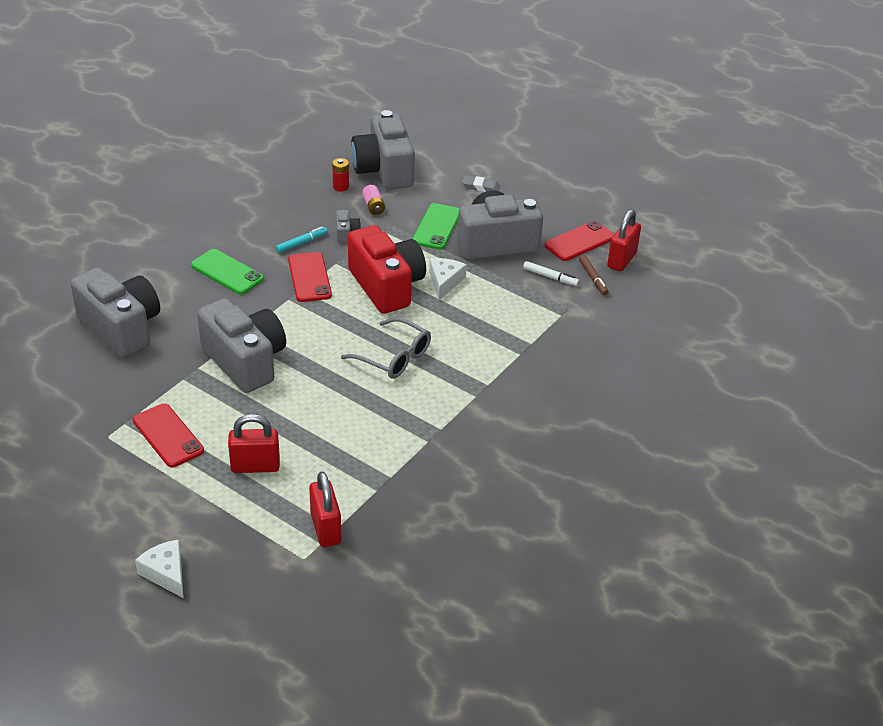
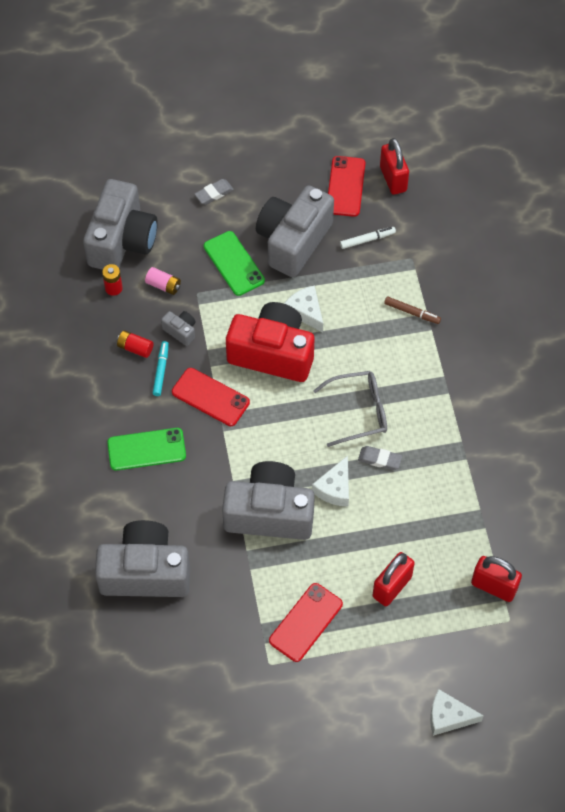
camera: 45 degrees left, 20 degrees up
(168, 435) = (306, 622): red phone -> red phone turned 60 degrees counterclockwise
(305, 222) = (135, 348): none -> red battery
(309, 383) = (335, 488): none -> white cheese
(365, 392) = (379, 459): none -> grey eraser
(384, 170) = (122, 240): grey camera -> grey camera turned 105 degrees counterclockwise
(593, 278) = (395, 214): brown marker -> brown marker (412, 312)

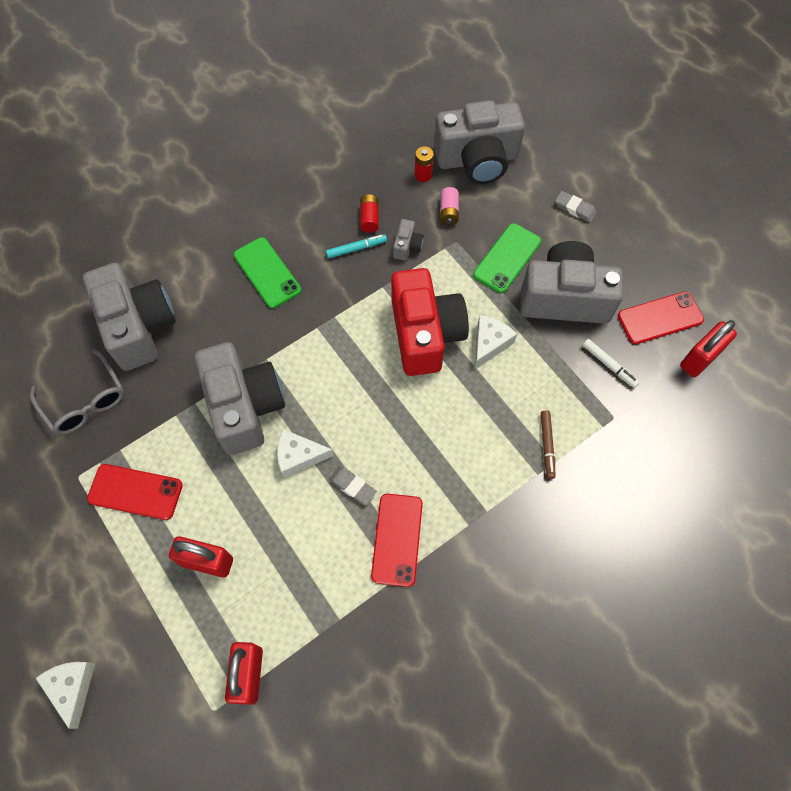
camera: 65 degrees right, 5 degrees up
(210, 397) = (348, 301): red phone -> red phone (397, 539)
(358, 412) = (399, 442): grey glasses -> grey glasses (85, 401)
(379, 459) = (352, 486): grey eraser -> grey eraser turned 45 degrees counterclockwise

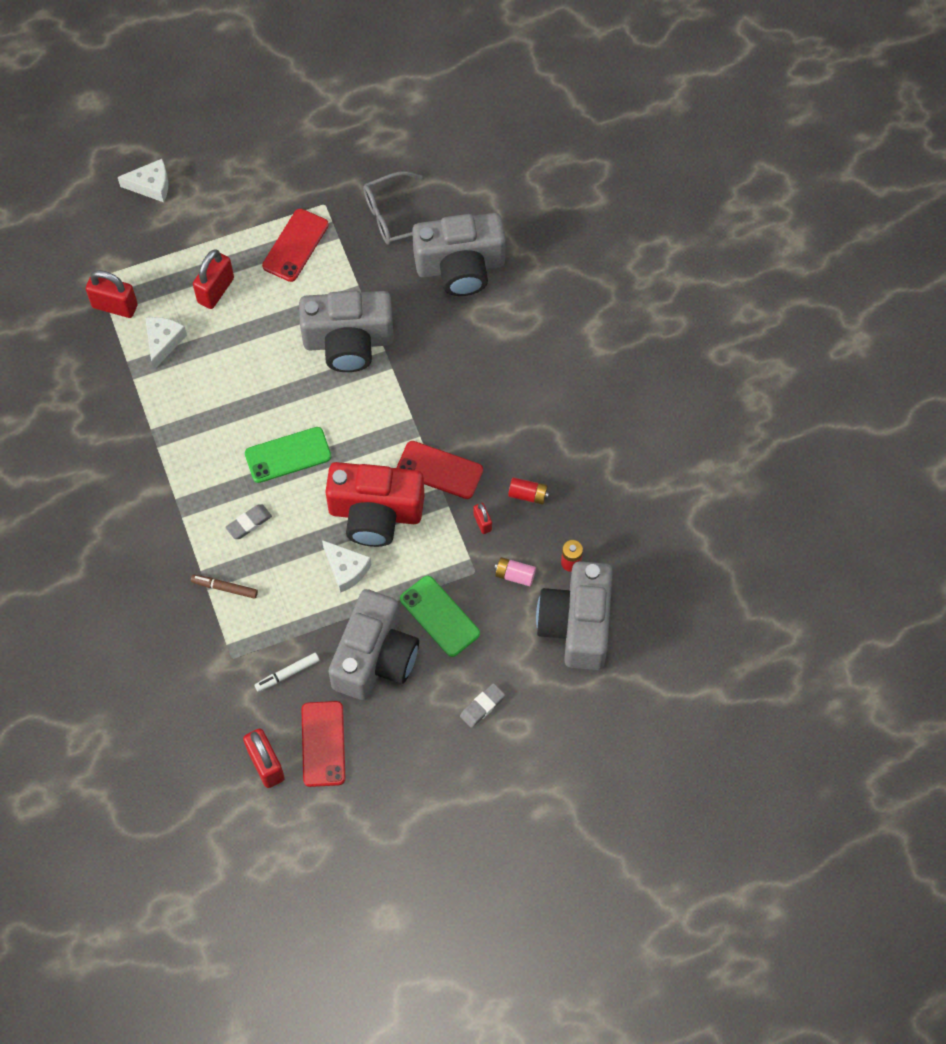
camera: 105 degrees right, 0 degrees up
(267, 273) = (488, 386): green phone -> green phone (288, 455)
(299, 456) = (285, 377): white cheese -> white cheese (163, 342)
(352, 486) = (242, 414): grey eraser -> grey eraser (249, 523)
(356, 249) = (493, 473): turquoise marker -> none
(397, 539) = (183, 438): red phone -> red phone (439, 470)
(407, 246) = (482, 522): grey camera -> red padlock

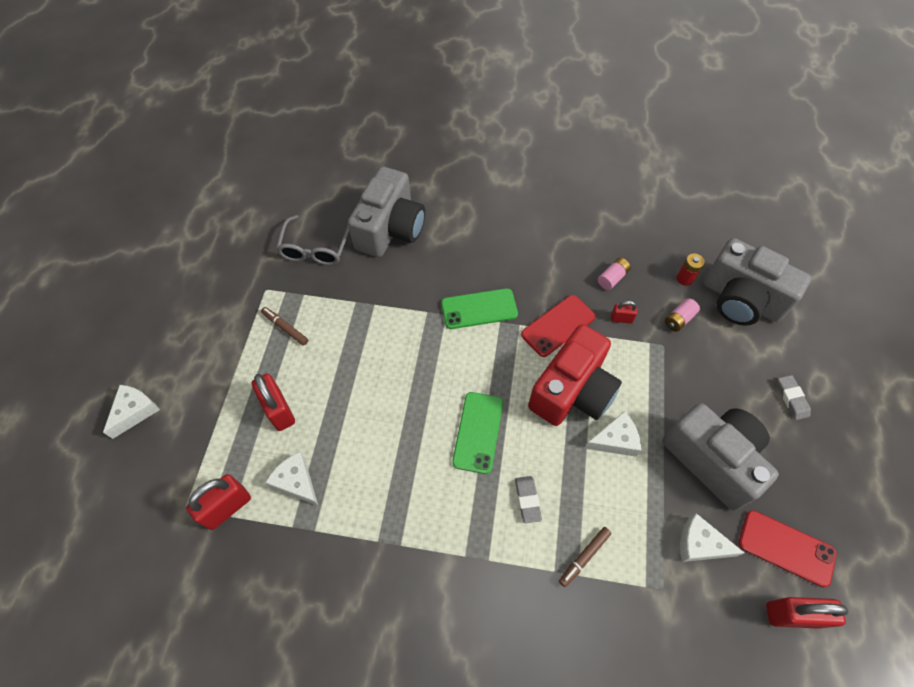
camera: 60 degrees left, 5 degrees down
(287, 674) = (700, 544): white marker -> white cheese
(295, 245) = (285, 328): red phone -> brown marker
(348, 341) = (401, 333): grey camera -> none
(439, 616) = (693, 389): green phone -> green phone (479, 309)
(528, 495) = (612, 278): red battery -> pink battery

